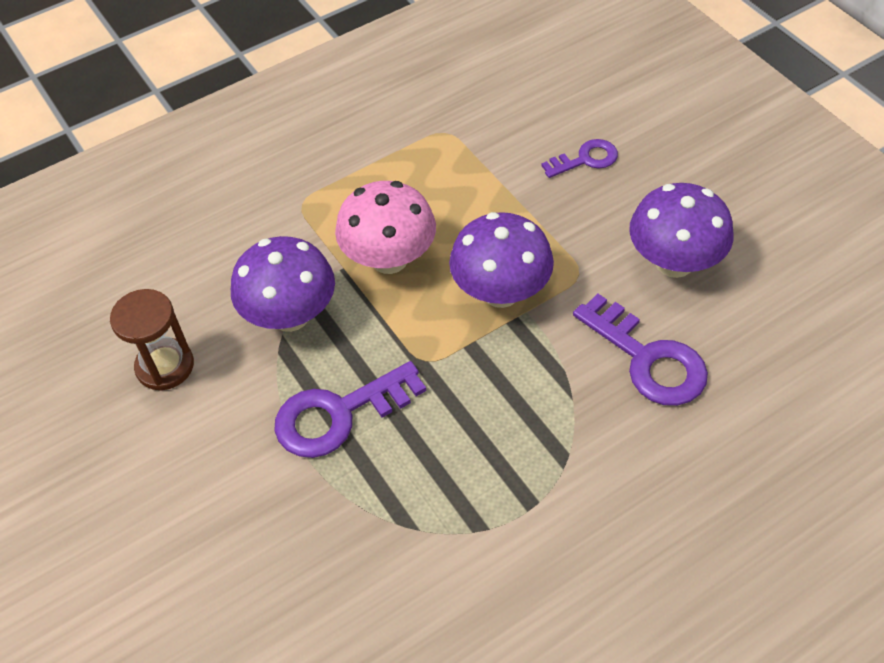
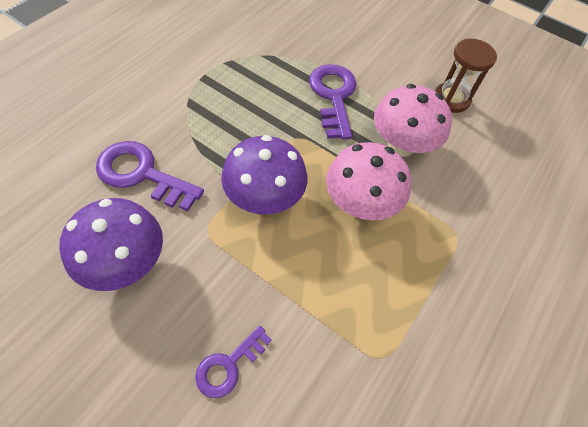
camera: 150 degrees right, 5 degrees up
(290, 315) = (401, 145): purple mushroom -> pink mushroom
(339, 414) = (333, 96): purple key -> purple key turned 45 degrees counterclockwise

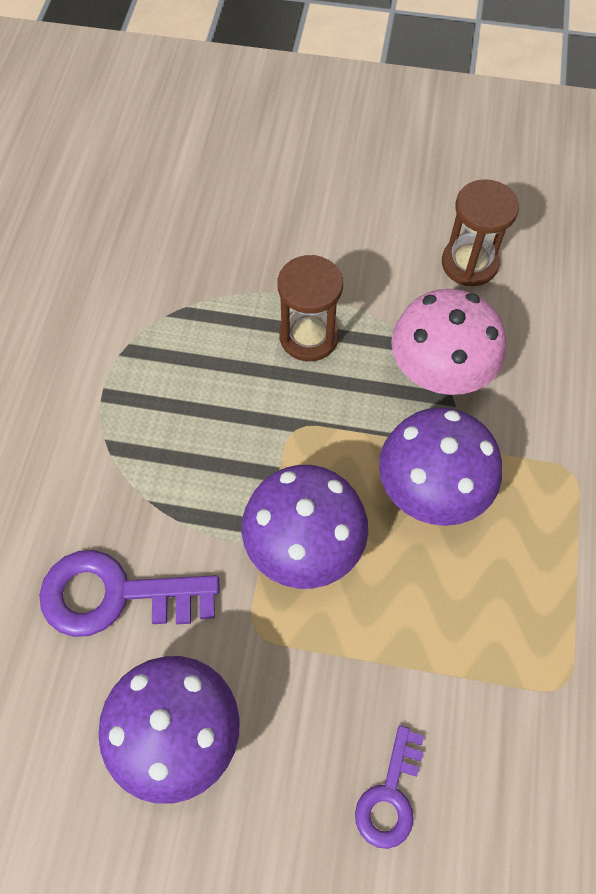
camera: 20 degrees left, 5 degrees up
(333, 96) = (309, 336): purple key -> brown hourglass
(360, 204) = (431, 489): pink mushroom -> purple mushroom

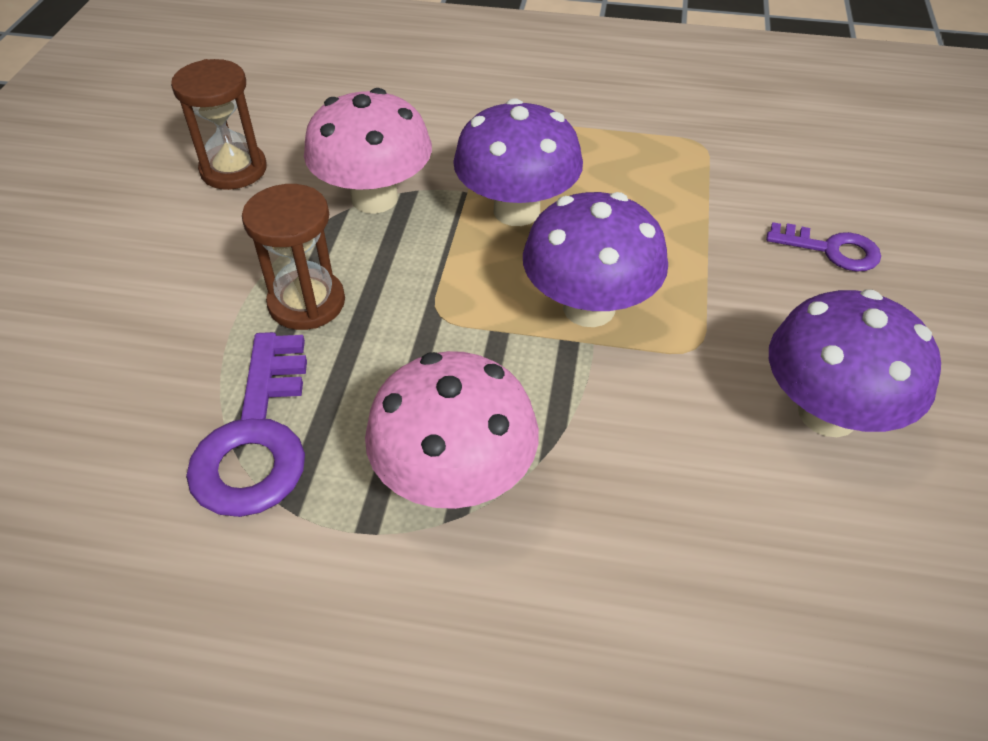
camera: 90 degrees left, 15 degrees down
(116, 595) = (675, 488): purple key -> purple key (257, 437)
(137, 445) = (455, 478): none -> pink mushroom

